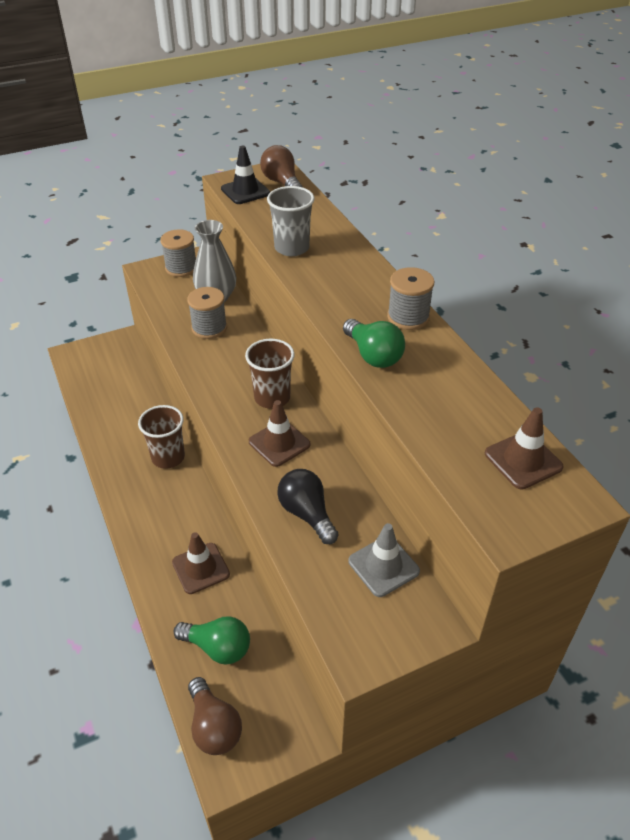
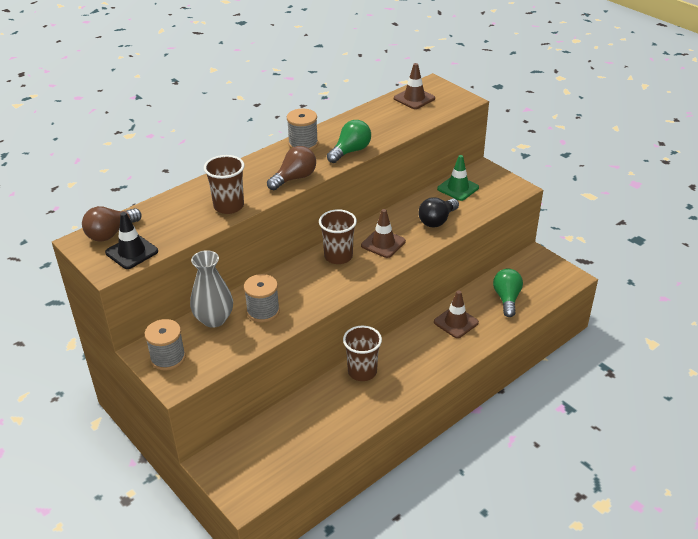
camera: 105 degrees left, 5 degrees down
(214, 726) = (553, 288): brown light bulb -> brown light bulb (294, 178)
(291, 248) = (229, 206): grey cup -> brown cup
(383, 566) = (458, 188): grey traffic cone -> green traffic cone

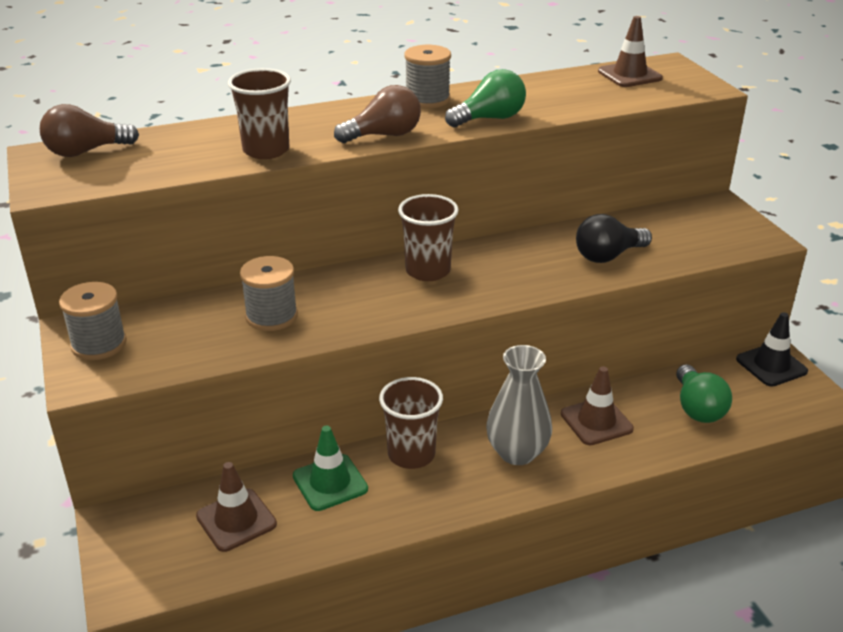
camera: 20 degrees right, 5 degrees down
(132, 252) = (92, 177): black traffic cone -> black traffic cone (771, 365)
(214, 319) = (197, 310): grey vase -> grey vase (517, 452)
(383, 243) = (505, 268): brown traffic cone -> brown traffic cone (236, 520)
(458, 188) = (665, 221): green traffic cone -> green traffic cone (330, 482)
(506, 299) = (697, 408): green light bulb -> green light bulb turned 150 degrees clockwise

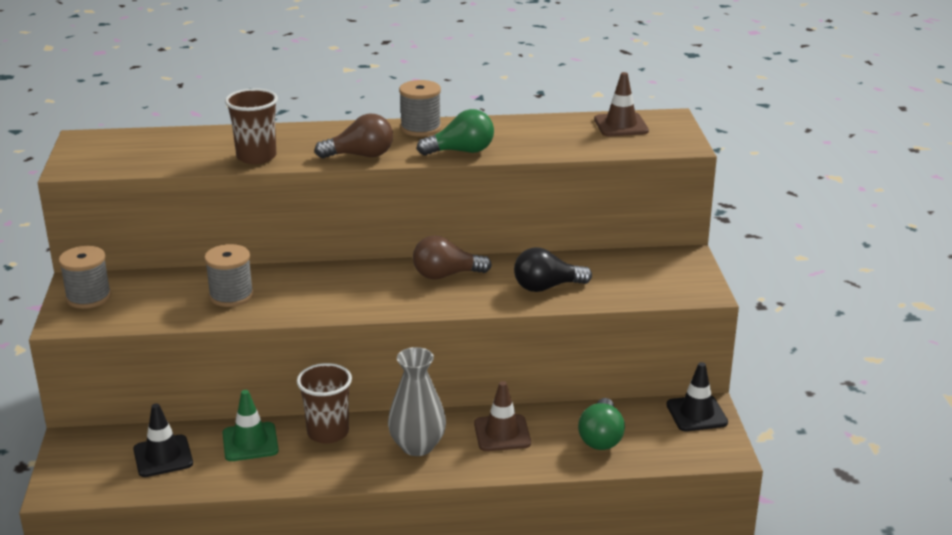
camera: 15 degrees right, 5 degrees down
(86, 152) = (117, 141): brown light bulb -> brown light bulb (446, 275)
(236, 520) = (163, 456): brown traffic cone -> black traffic cone
(428, 271) = (381, 278): brown cup -> none

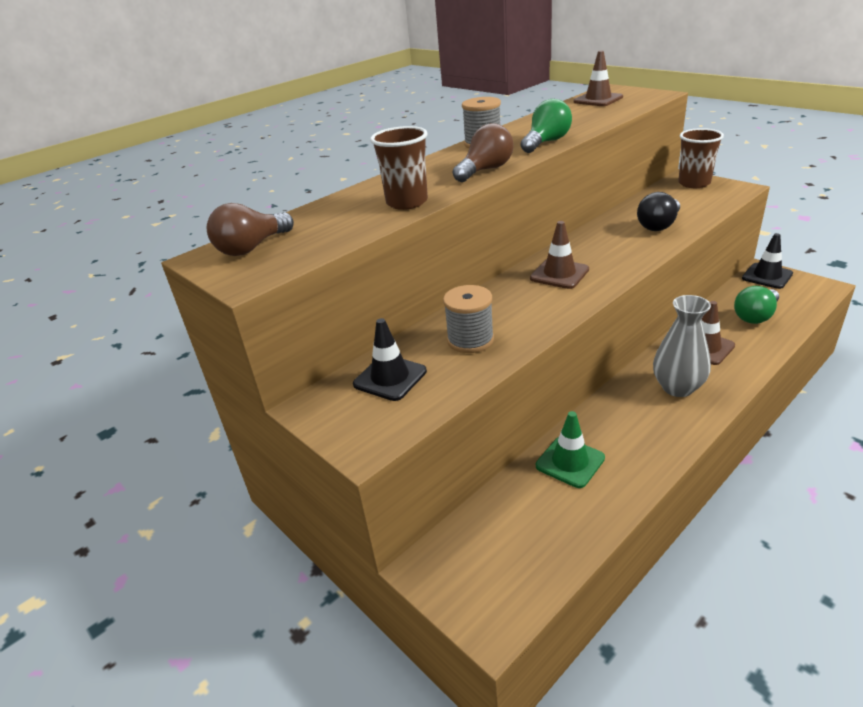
camera: 35 degrees left, 5 degrees up
(88, 297) = (345, 412): grey spool -> none
(163, 456) = (527, 522): black traffic cone -> black traffic cone (390, 378)
(328, 432) = (607, 417): brown cup -> brown cup (694, 183)
(382, 283) = (559, 274): none -> brown traffic cone
(446, 275) = (586, 249): brown light bulb -> brown light bulb (252, 248)
(601, 437) = (755, 316): green light bulb -> green light bulb turned 75 degrees clockwise

